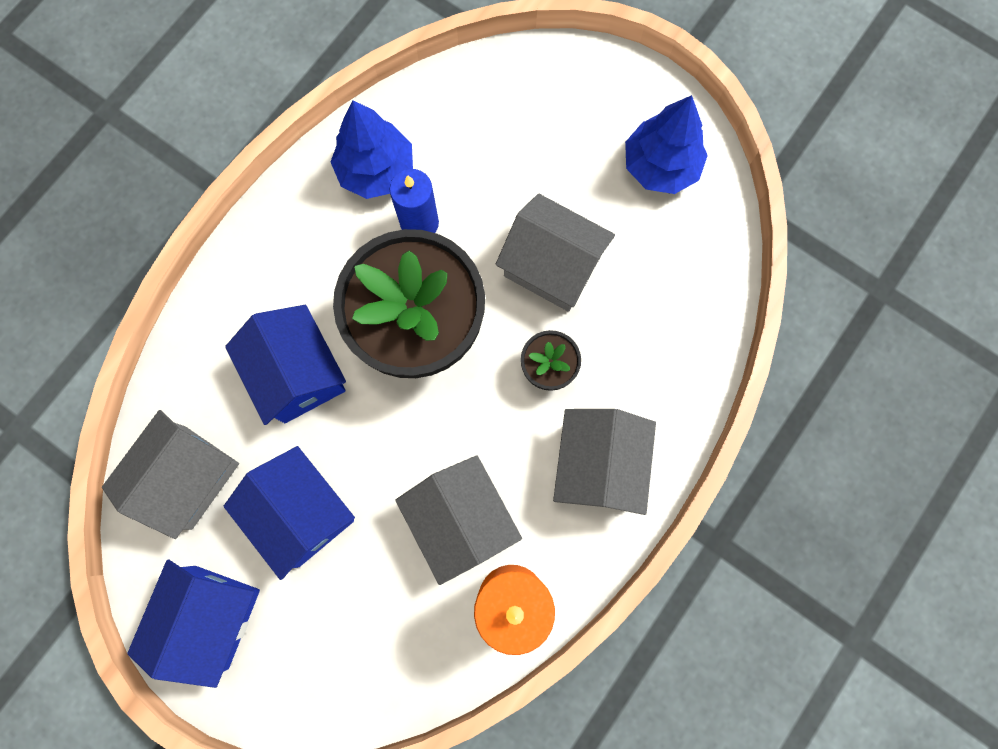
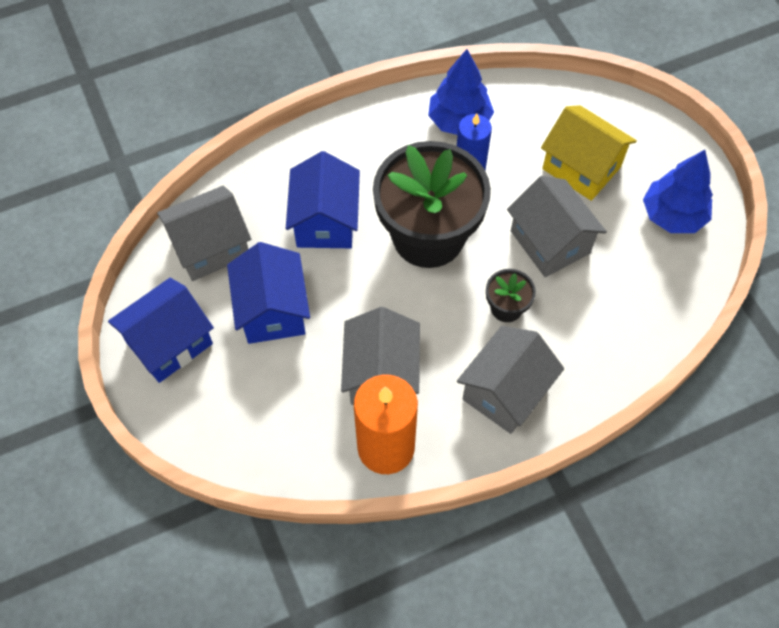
camera: 30 degrees right, 15 degrees down
(538, 159) = (581, 168): none -> yellow house

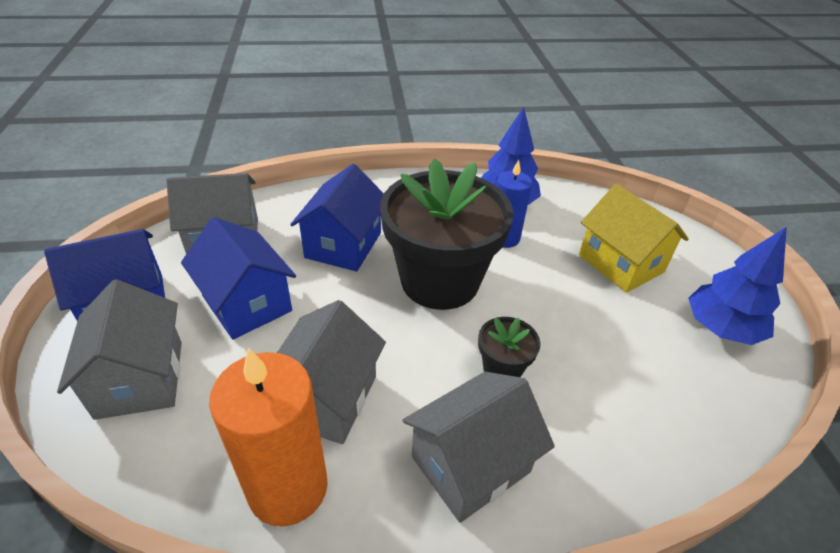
camera: 15 degrees right, 20 degrees down
(273, 310) = (247, 303): blue house -> blue house turned 45 degrees counterclockwise
(550, 242) = (571, 318): grey house -> grey house (140, 378)

